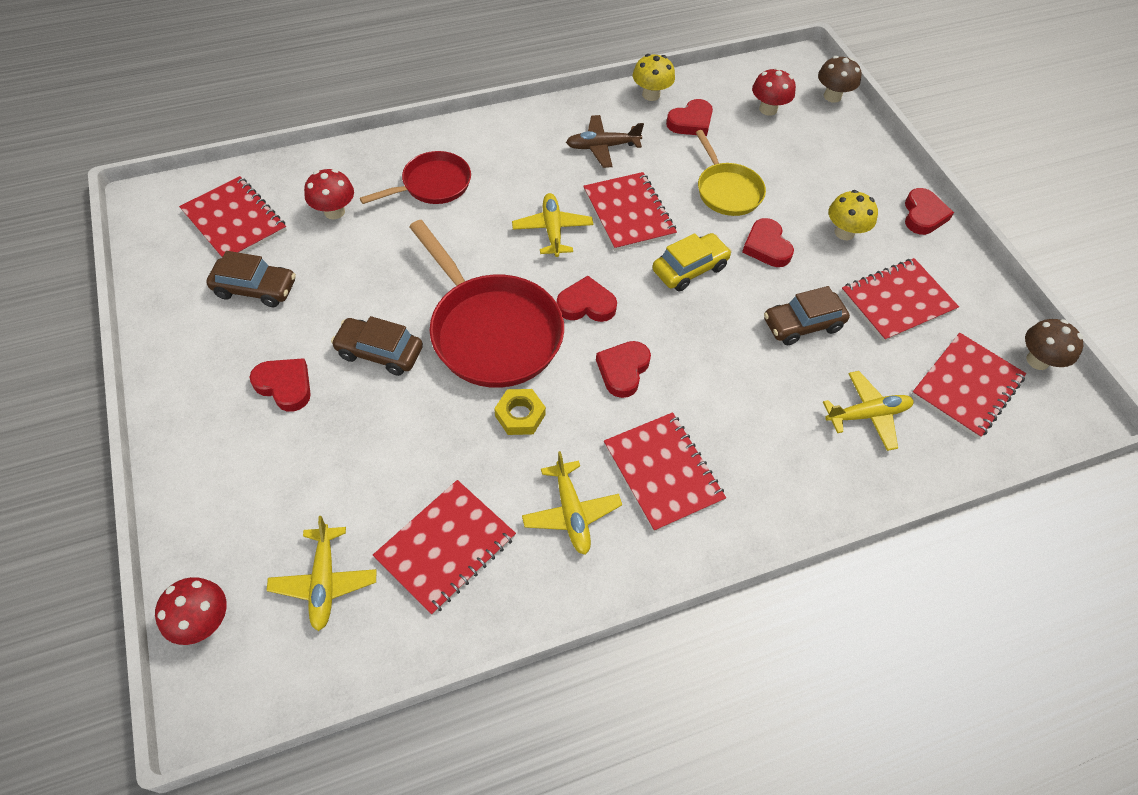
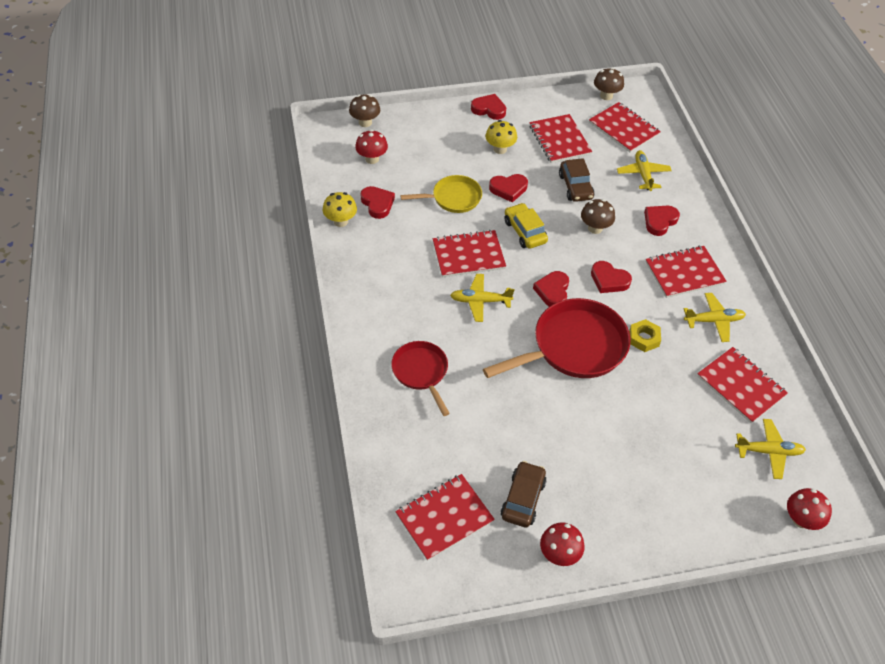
camera: 80 degrees left, 5 degrees down
(285, 386) = (618, 476): red heart -> red heart (659, 221)
(334, 211) = (443, 442): red mushroom -> red mushroom (559, 554)
(379, 352) = (590, 415): brown car -> none
(602, 147) = (395, 260): brown plane -> none
(723, 351) = (595, 228): none -> brown mushroom

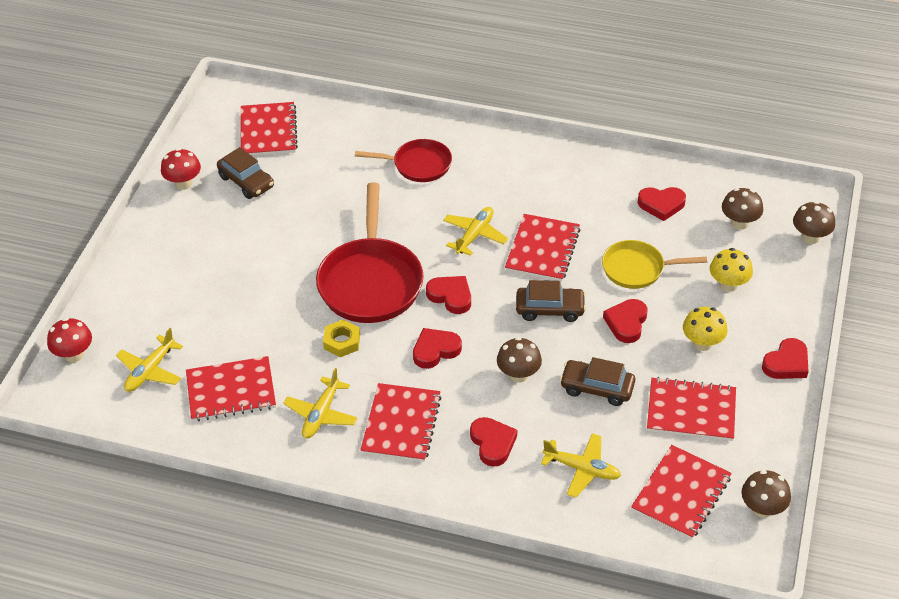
camera: 120 degrees right, 5 degrees down
(340, 221) = (649, 169): yellow mushroom -> yellow mushroom (728, 285)
(372, 159) = (739, 223): red mushroom -> brown mushroom
(453, 198) = (637, 269): yellow pan -> yellow pan turned 75 degrees clockwise
(525, 231) = (550, 309): yellow car -> brown car
(624, 129) = (681, 494): red notebook -> red notebook turned 45 degrees counterclockwise

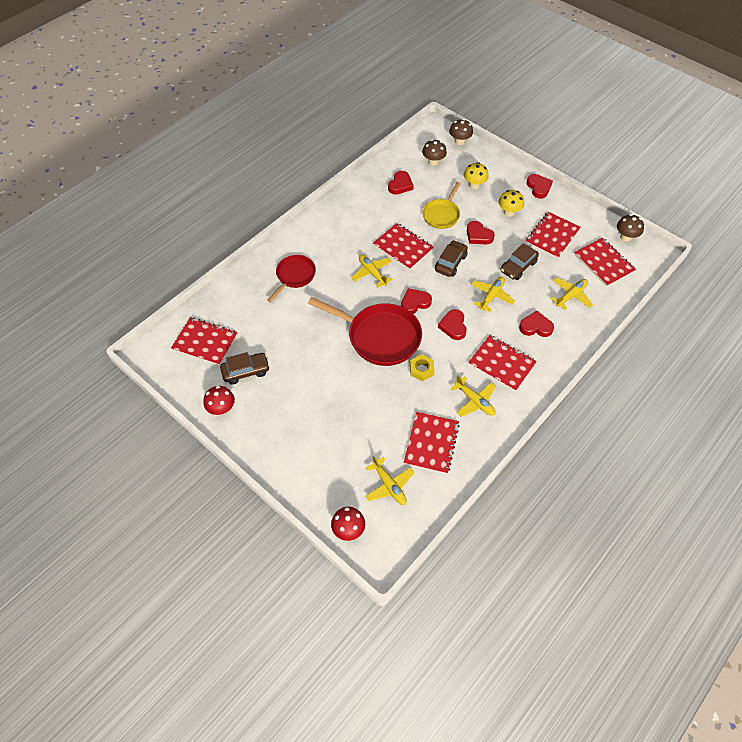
camera: 65 degrees left, 10 degrees up
(518, 375) = (491, 296): brown mushroom -> yellow plane

